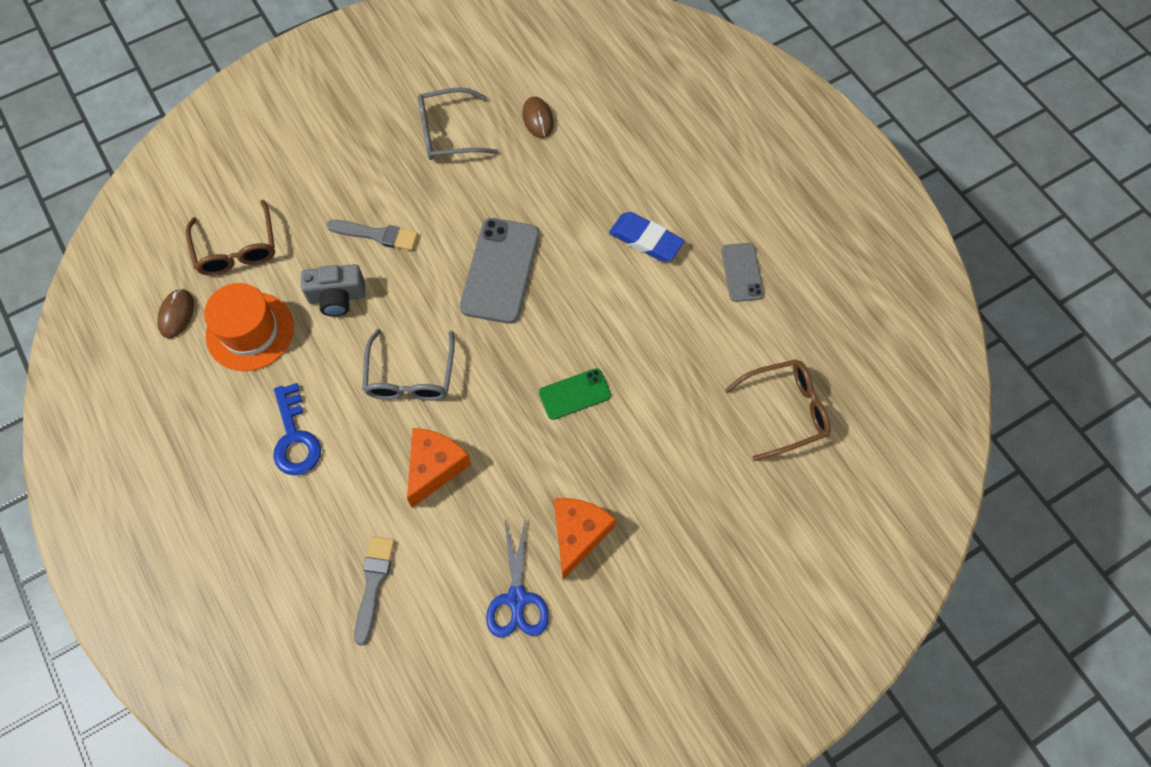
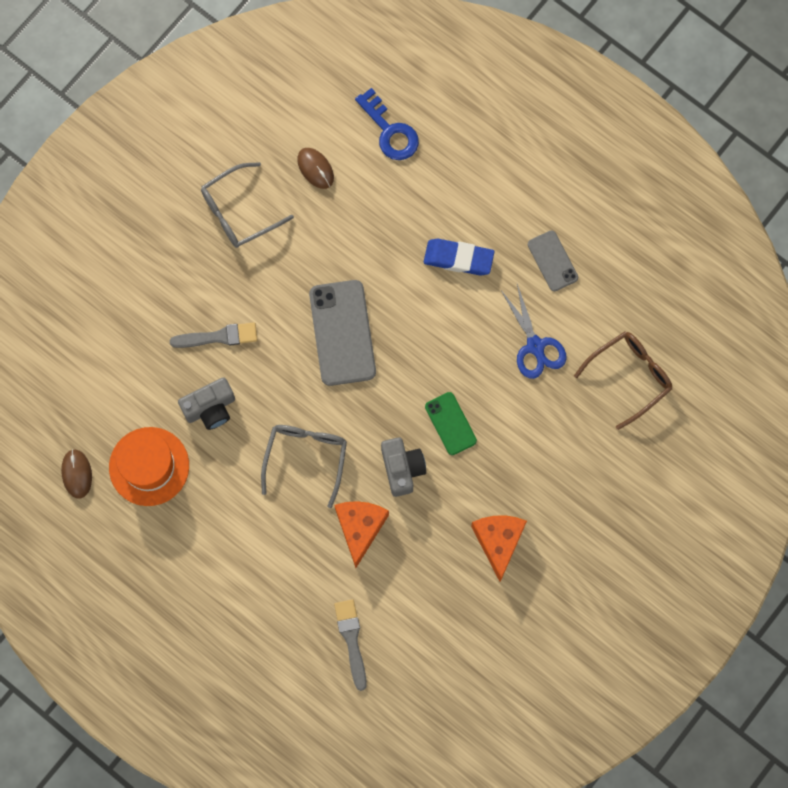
camera: 20 degrees left, 10 degrees up
(237, 249) = (99, 394): brown glasses -> none
(295, 438) = (233, 545): blue key -> blue key (390, 131)
(410, 377) = (306, 457): grey glasses -> grey glasses turned 150 degrees counterclockwise
(505, 422) = (402, 468): none -> grey camera
(517, 598) = (470, 610): blue scissors -> blue scissors (535, 346)
(574, 394) = (450, 423): green phone -> green phone turned 75 degrees counterclockwise

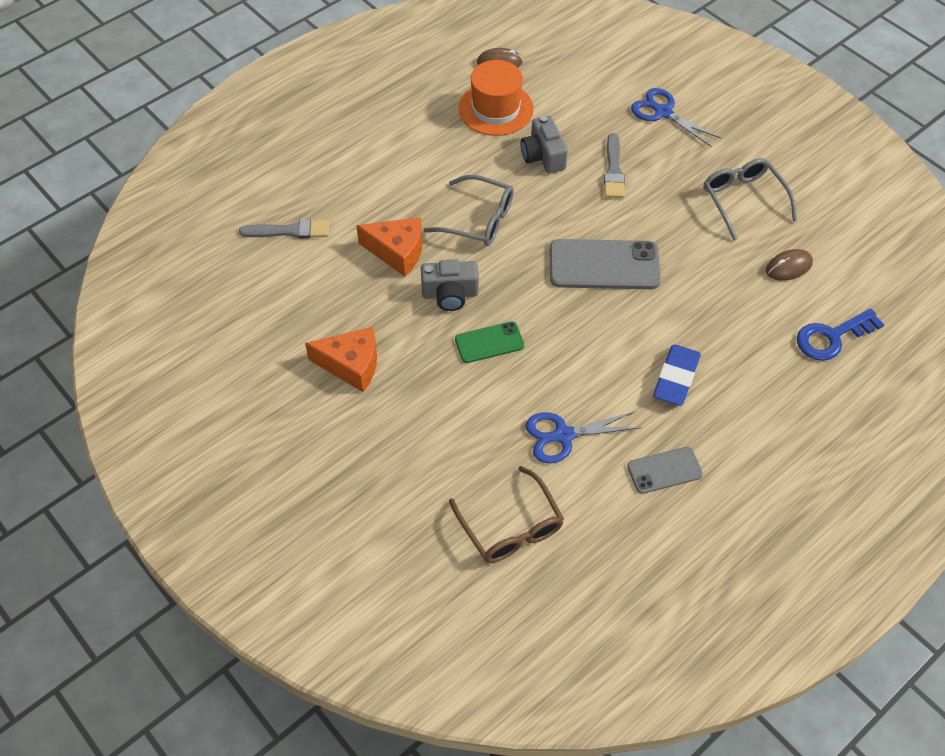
camera: 100 degrees right, 20 degrees down
(129, 296) = (663, 112): none -> blue scissors

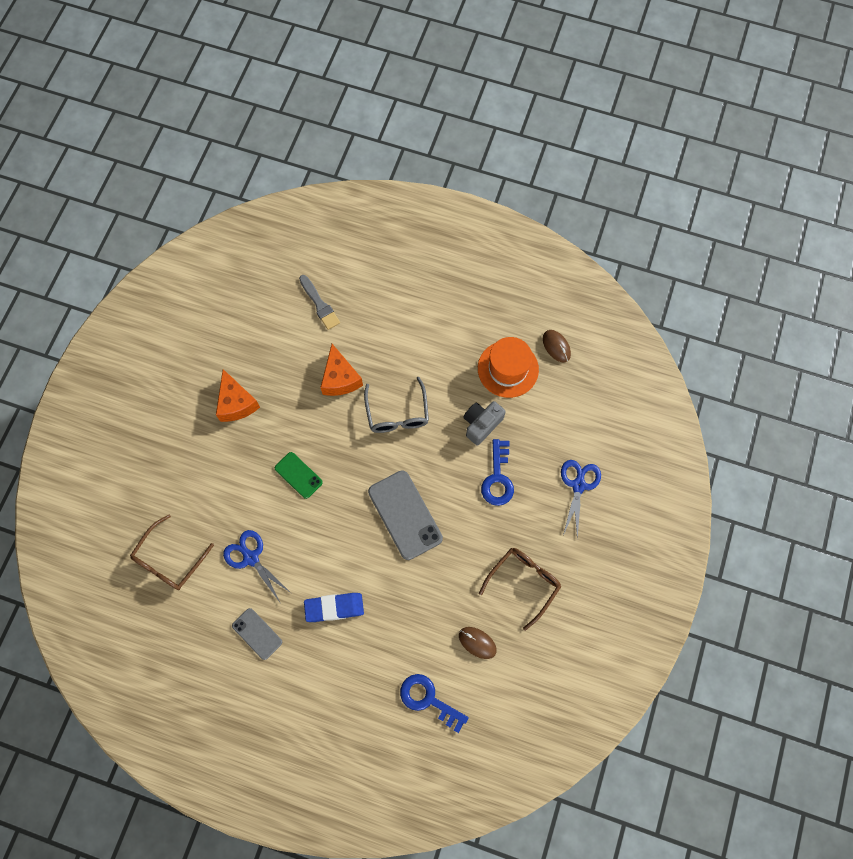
camera: 60 degrees right, 15 degrees up
(450, 294) = (324, 430): grey camera -> none
(613, 170) = (497, 478): grey brush -> blue key
(743, 200) = (524, 583): grey glasses -> brown glasses

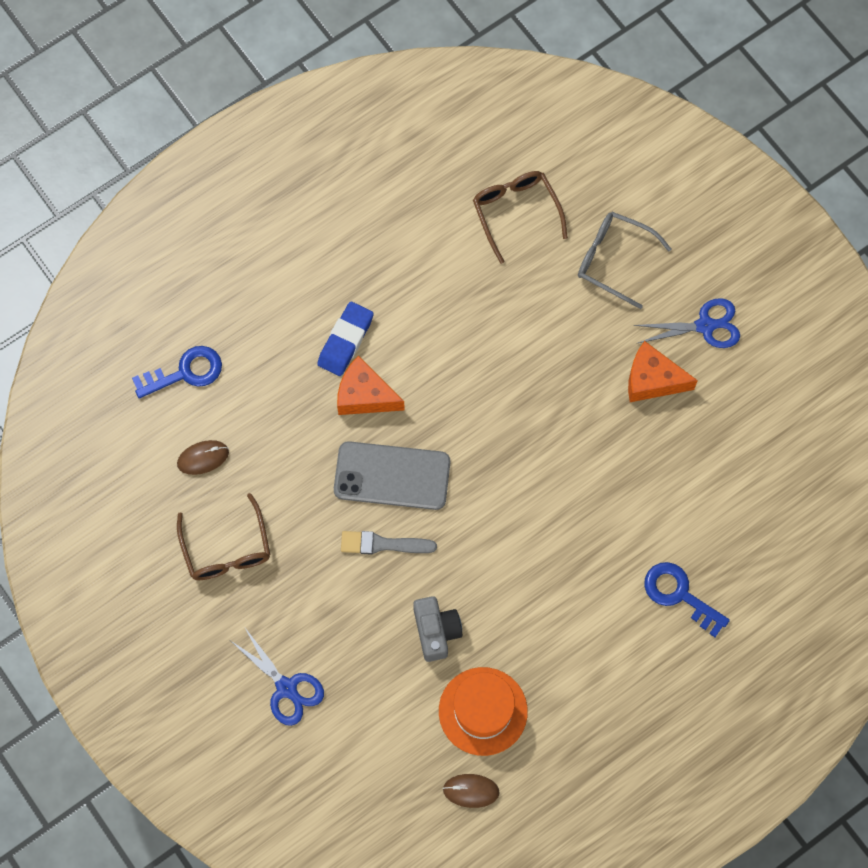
camera: 125 degrees right, 0 degrees up
(251, 558) = (459, 292): blue scissors -> blue scissors (705, 326)
(257, 634) = (375, 251): grey phone -> none
(298, 475) = (518, 394): green phone -> none
(319, 304) = (719, 548): grey brush -> grey brush (383, 544)
(340, 378) = (604, 510): orange cheese -> orange cheese (365, 396)
(397, 413) = (516, 546): grey glasses -> grey glasses (613, 260)
(497, 478) = (360, 604): blue key -> blue key (679, 594)

